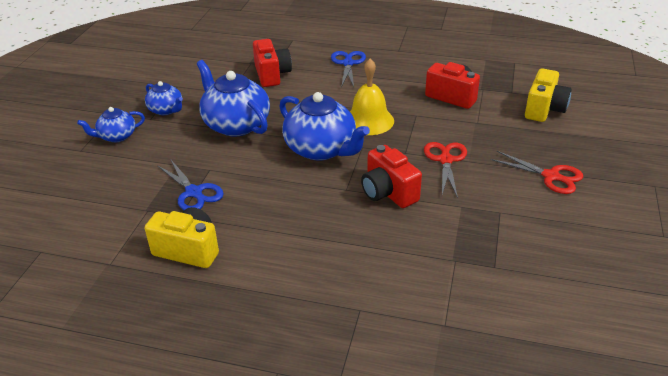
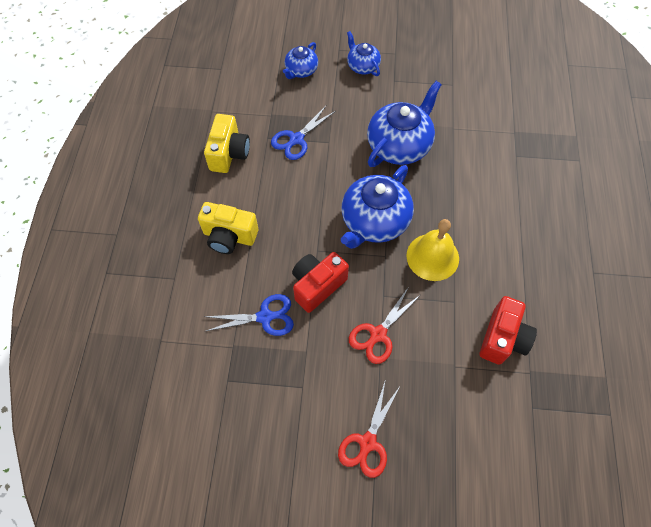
camera: 80 degrees right, 25 degrees up
(166, 110) = (410, 88): blue teapot -> blue teapot (301, 71)
(272, 75) = (496, 156): red camera -> none
(348, 63) = (544, 223): blue scissors -> blue scissors (265, 317)
(445, 160) = (378, 335): red scissors -> red scissors turned 135 degrees clockwise
(544, 109) = (502, 445): yellow camera -> yellow camera (229, 236)

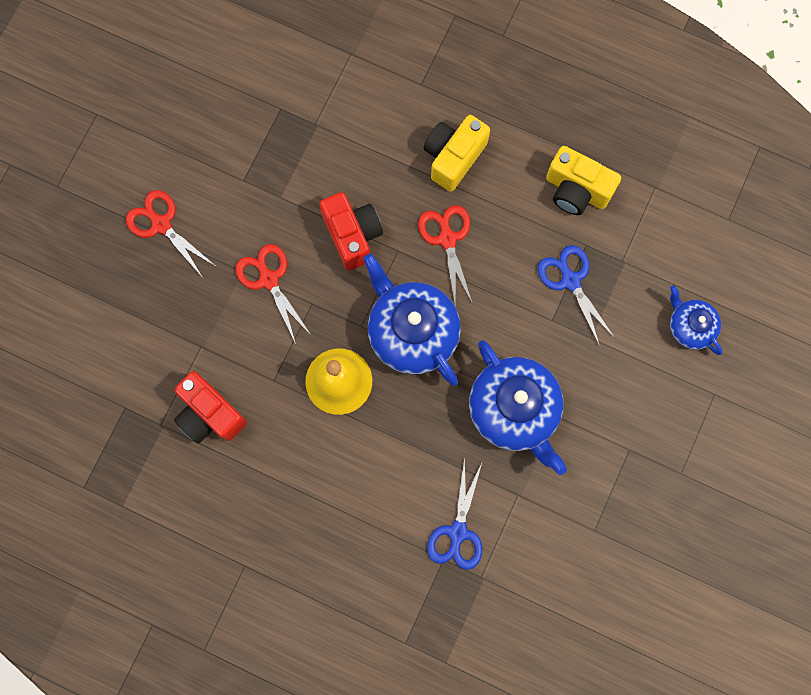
camera: 110 degrees right, 15 degrees up
(265, 317) = (336, 167): blue scissors -> blue scissors (458, 533)
(295, 221) = (447, 238): none -> red scissors
(362, 66) = (671, 416): blue teapot -> none

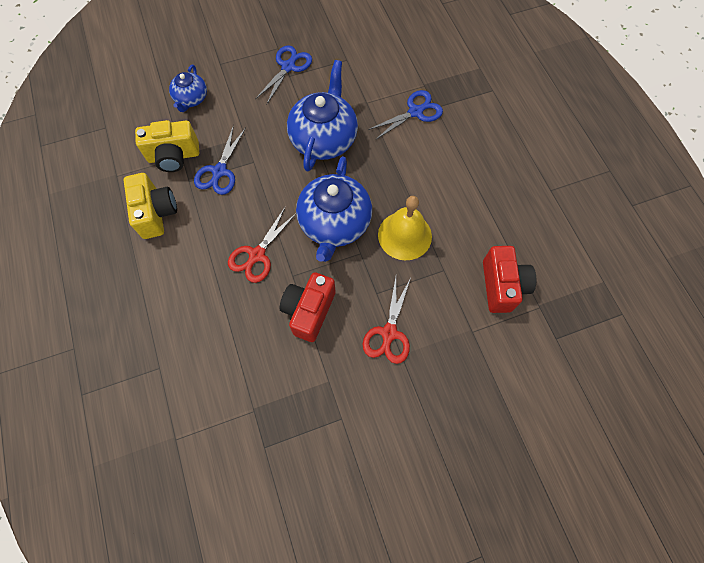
camera: 135 degrees left, 10 degrees down
(161, 224) = (427, 443): red scissors -> none
(453, 157) = (197, 299): yellow camera -> yellow camera (174, 156)
(643, 460) = (288, 66): none -> blue scissors

